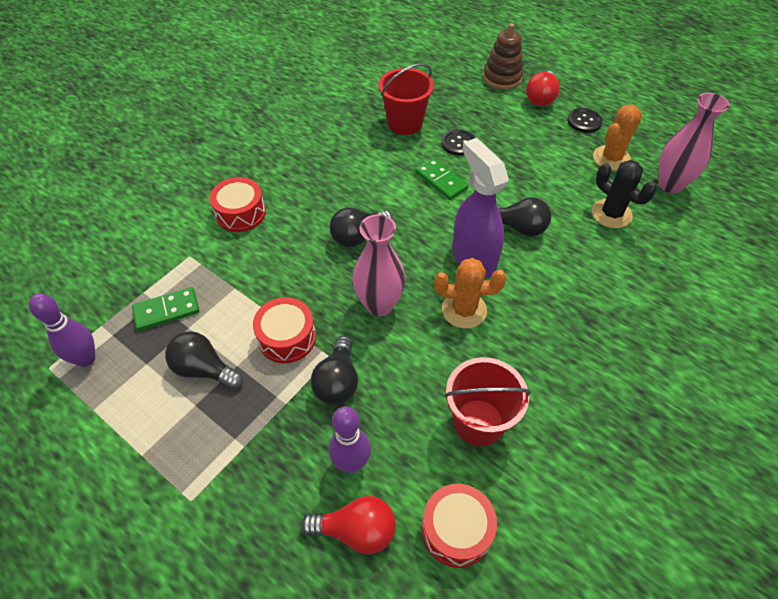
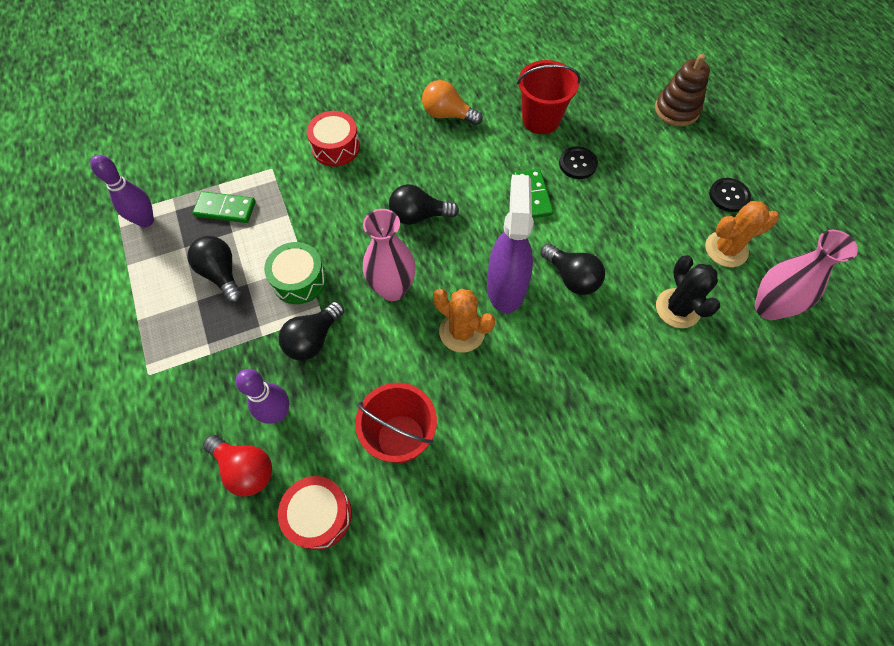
camera: 30 degrees right, 10 degrees up
(287, 338) = (299, 280): red drum -> green drum
(324, 149) = (447, 115): none -> orange light bulb
(541, 98) = (701, 150): red light bulb -> none

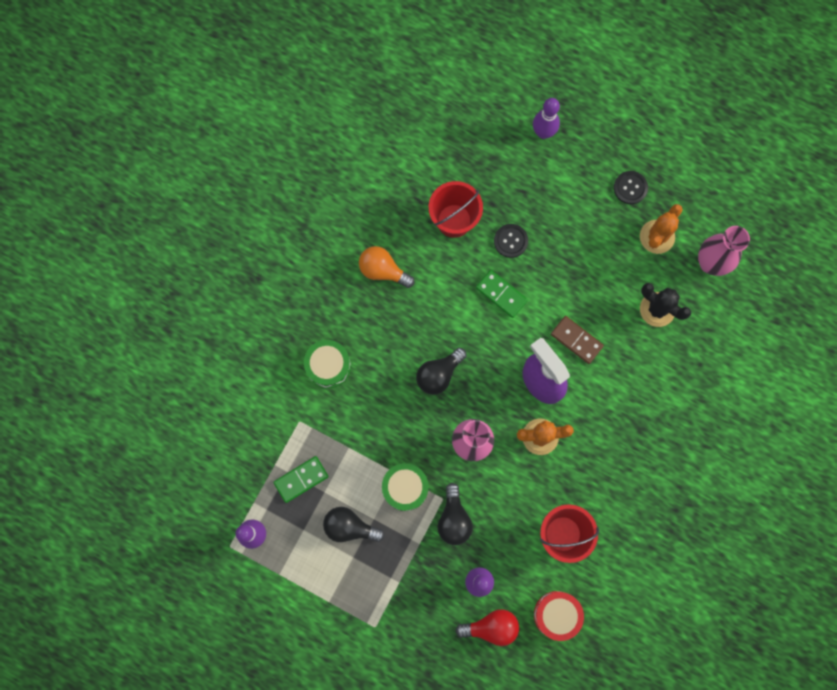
camera: 40 degrees left, 15 degrees up
(336, 147) = (328, 366): red drum -> green drum
(447, 115) = (383, 270): orange light bulb -> orange light bulb turned 45 degrees clockwise
(571, 277) = (576, 340): black light bulb -> brown domino
(676, 110) = (543, 132): brown stacking toy -> purple bowling pin

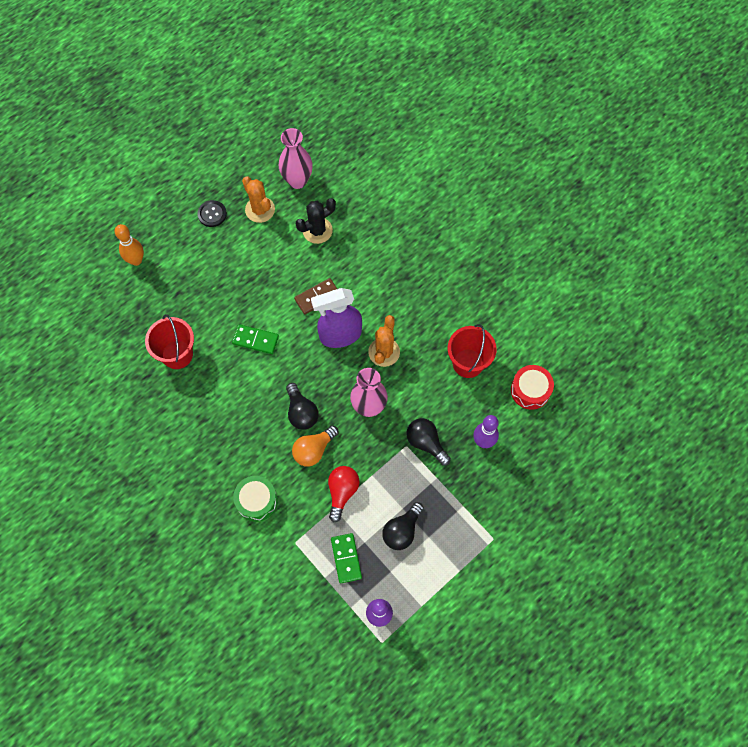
camera: 70 degrees left, 10 degrees down
(383, 270) = (194, 426): orange light bulb -> orange light bulb (313, 450)
(405, 488) = (386, 473): green drum -> none
(453, 519) = (426, 443): black light bulb -> black light bulb turned 150 degrees counterclockwise
(491, 627) = (524, 444): red light bulb -> red light bulb (342, 492)
(501, 294) = (255, 340): green domino -> green domino turned 45 degrees clockwise
(510, 241) = (214, 317): black button -> none
(543, 132) = (136, 260): purple bowling pin -> orange bowling pin

